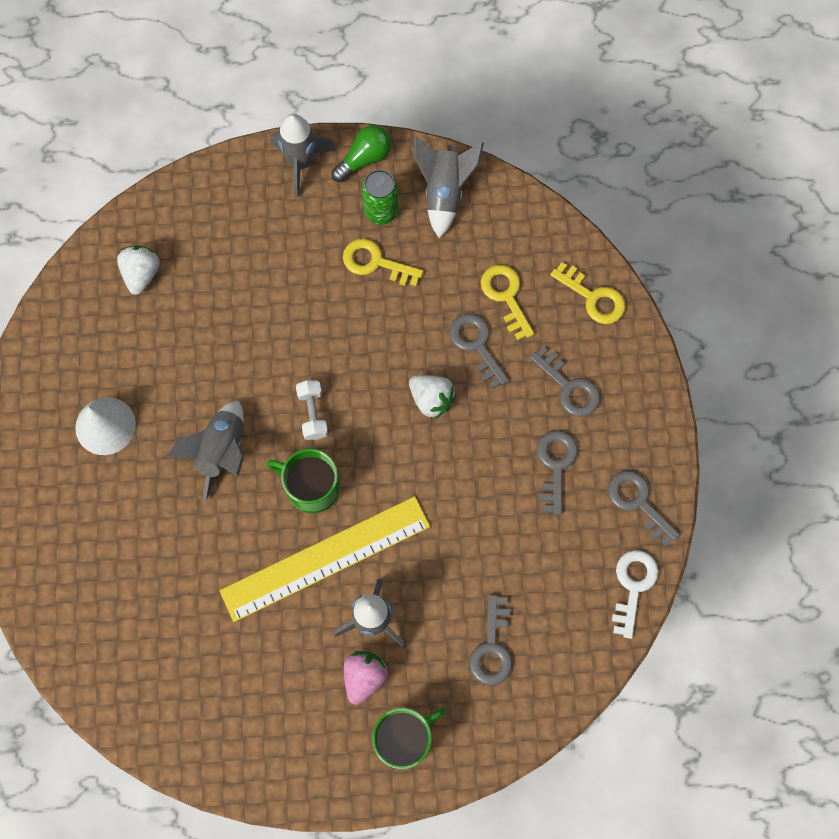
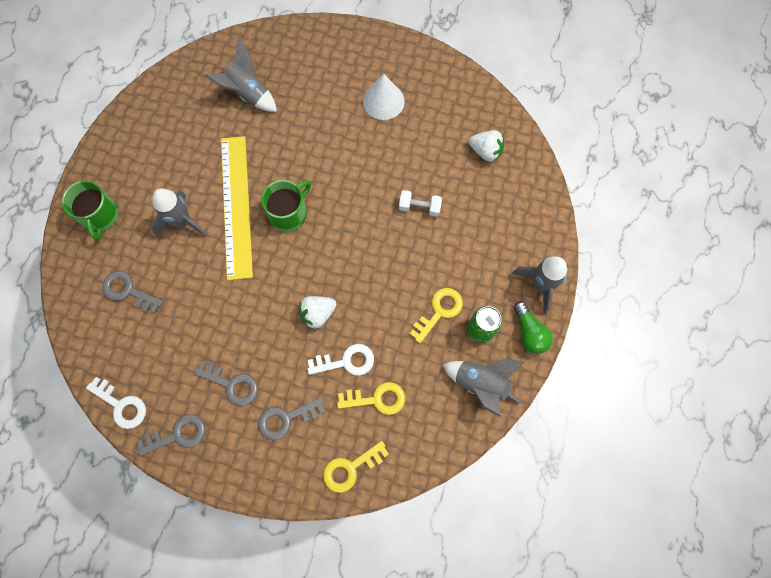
camera: 110 degrees right, 0 degrees up
(222, 451) = (337, 165): grey rocket -> grey rocket (248, 93)
(313, 414) = (340, 230): white dumbbell -> white dumbbell (419, 207)
(364, 677) = (149, 205): pink strawberry -> none
(476, 345) = (346, 361): grey key -> white key

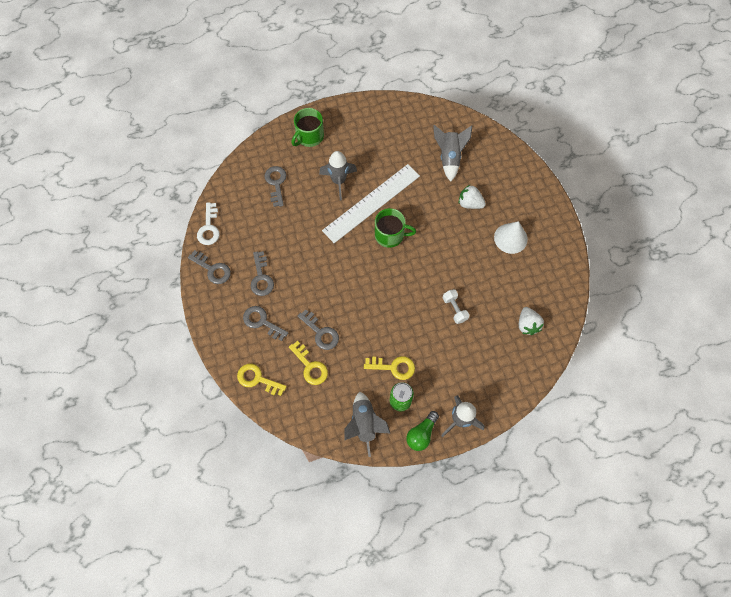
camera: 55 degrees right, 5 degrees down
(236, 206) = (371, 203): yellow ruler -> white ruler
(317, 314) = (338, 295): white strawberry -> white strawberry (470, 203)
(346, 361) = (321, 333): white key -> grey key

